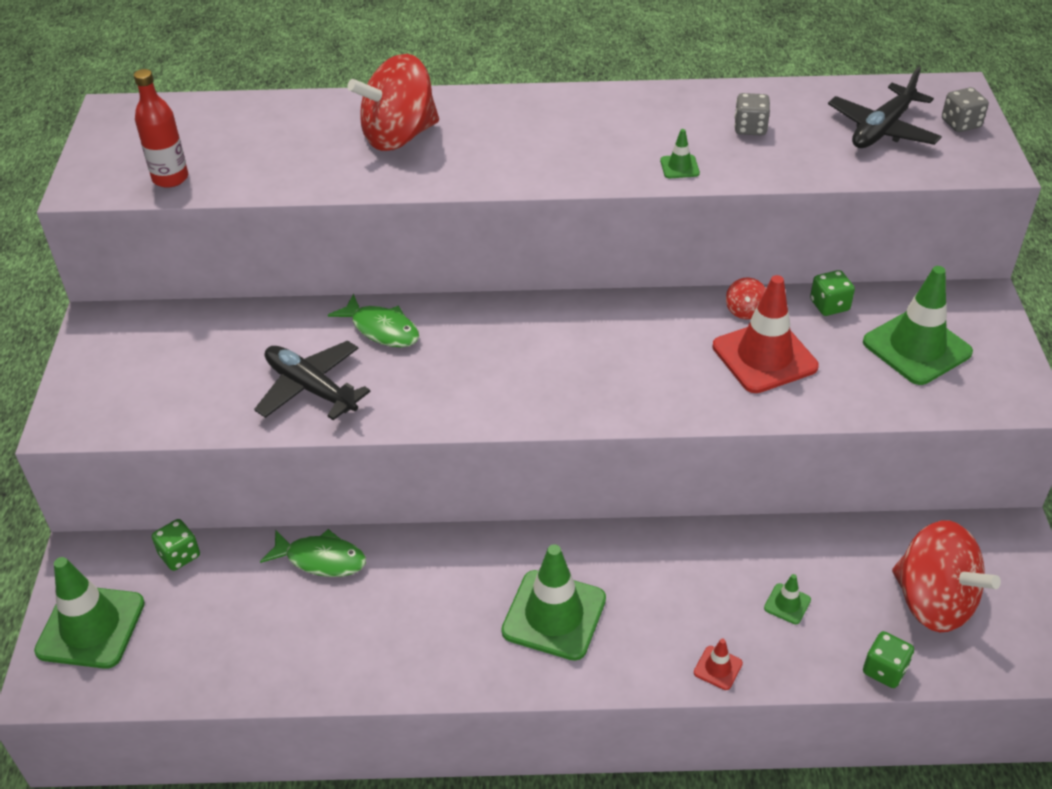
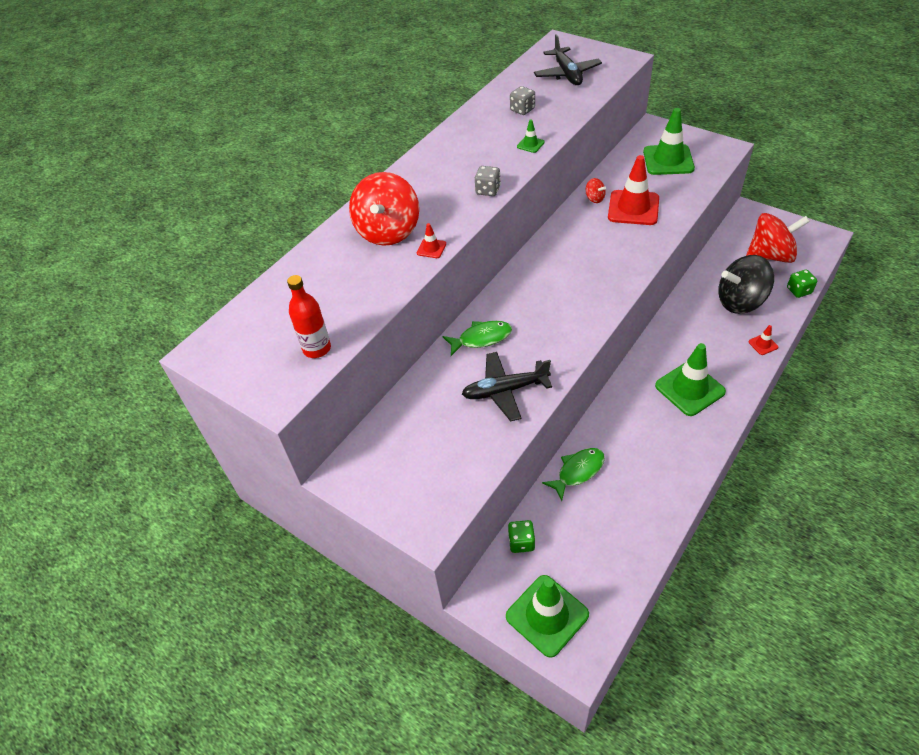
camera: 50 degrees left, 5 degrees up
(397, 180) = (431, 248): none -> red traffic cone
(787, 604) = (740, 301): green traffic cone -> black spinning top
(829, 305) = (616, 171): green dice -> none
(961, 124) = (586, 52): grey dice -> grey dice (488, 190)

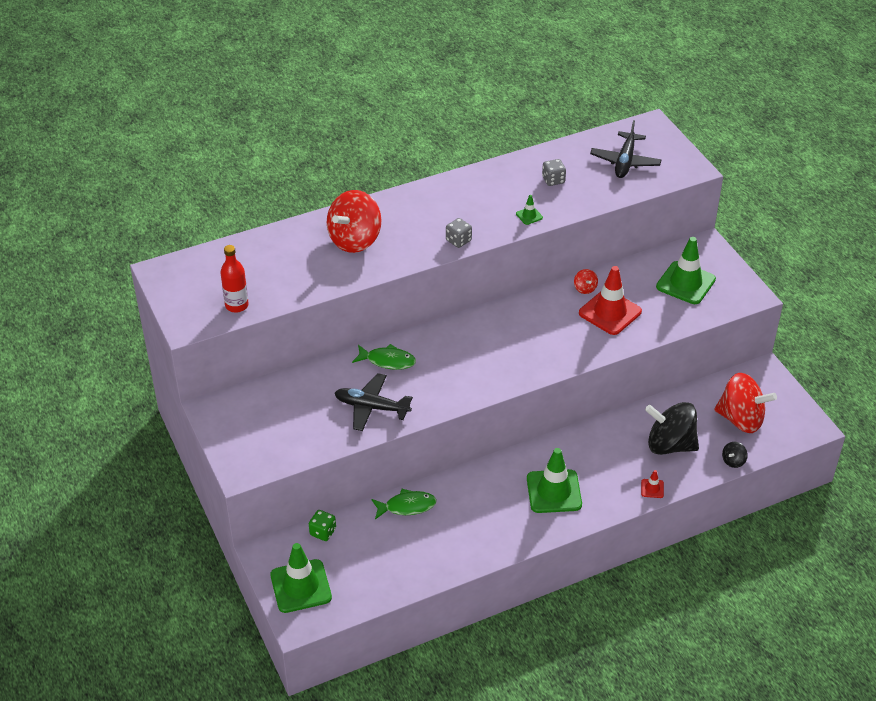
camera: 25 degrees right, 5 degrees down
(431, 248) = (374, 268): red traffic cone -> none
(799, 290) = (733, 461): green dice -> black spinning top

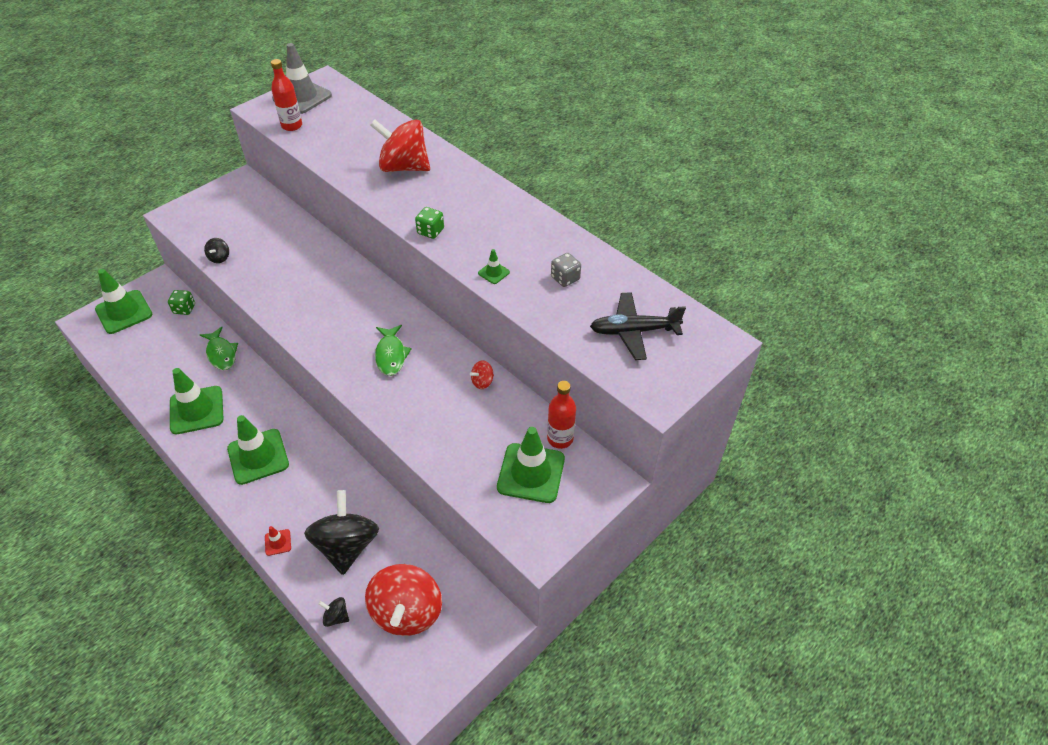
camera: 70 degrees right, 5 degrees up
(185, 291) = (302, 97): none -> grey traffic cone
(338, 438) = (219, 258): none -> black spinning top
(371, 407) = (262, 268): black plane -> none
(388, 361) = (325, 263): green fish -> green fish (391, 355)
(458, 240) = (430, 231): grey dice -> green dice
(477, 532) = (196, 410): none -> green traffic cone
(610, 312) = (452, 412): red traffic cone -> none
(659, 260) = (560, 439): none -> red bottle

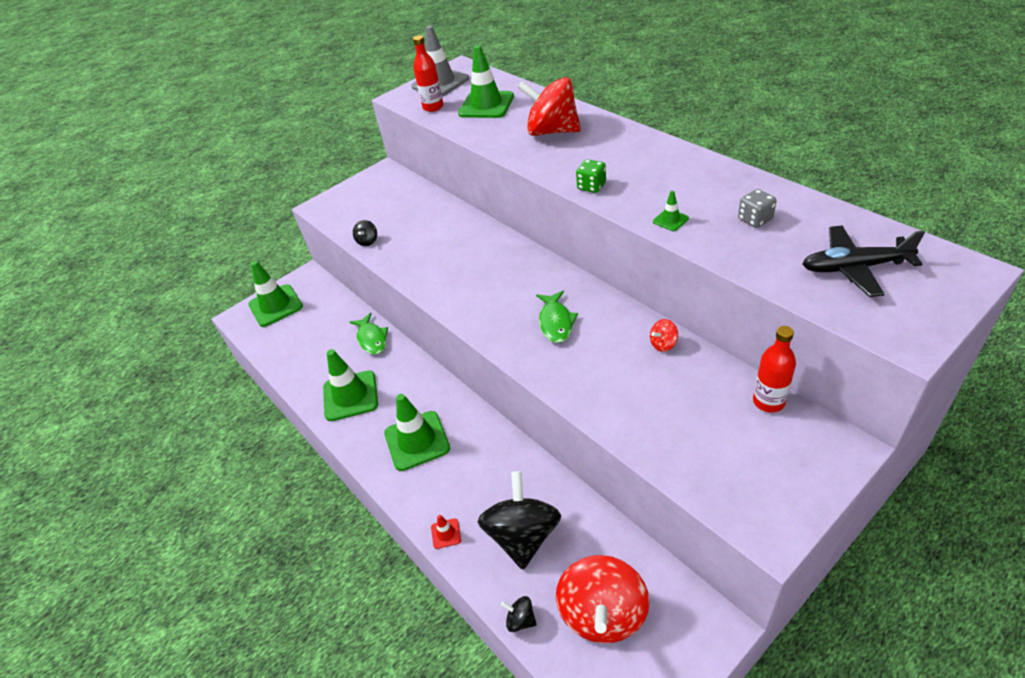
camera: 10 degrees right, 5 degrees down
(184, 309) = (333, 299): green dice -> none
(531, 473) = (742, 442): green traffic cone -> green traffic cone (486, 105)

